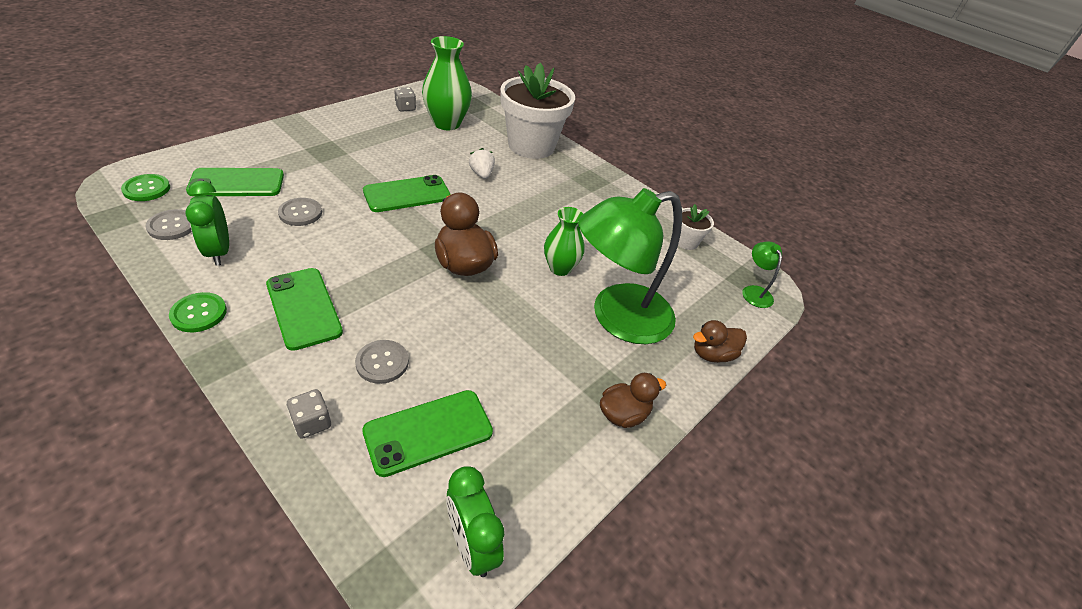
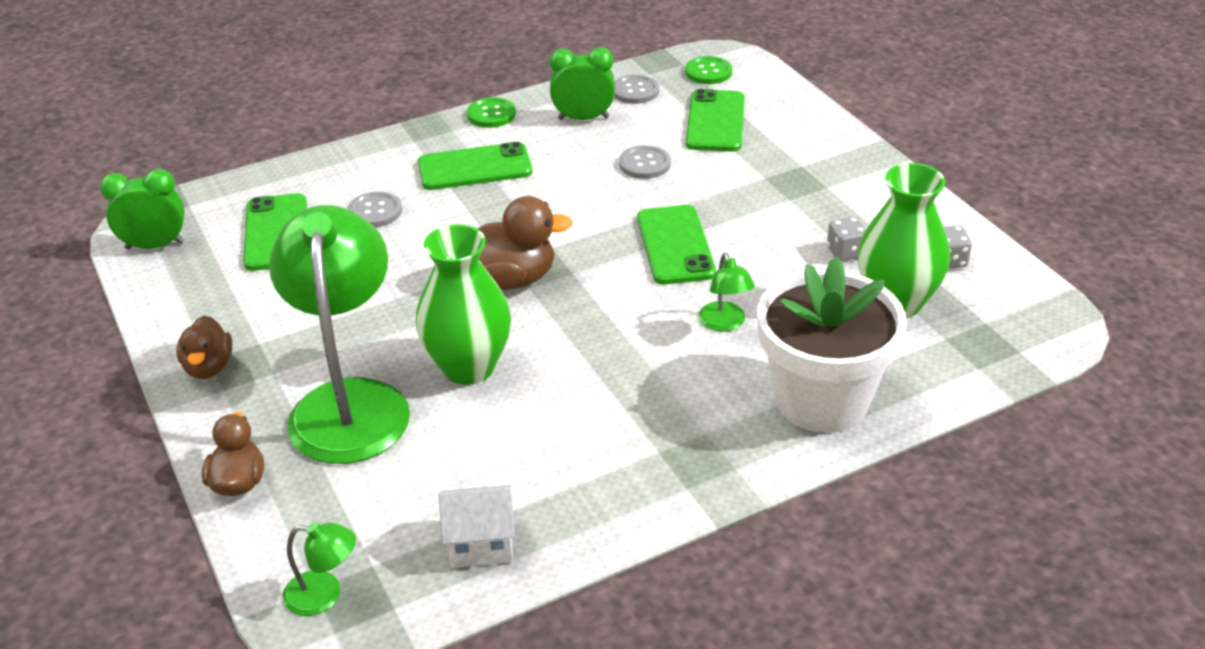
camera: 115 degrees right, 5 degrees down
(312, 423) = (327, 173): grey dice -> grey dice (846, 252)
(481, 174) = (725, 323): white strawberry -> green lamp
(560, 268) = (468, 367): green vase -> green vase, size x1.56
(686, 242) = (481, 544): white flower pot -> white house

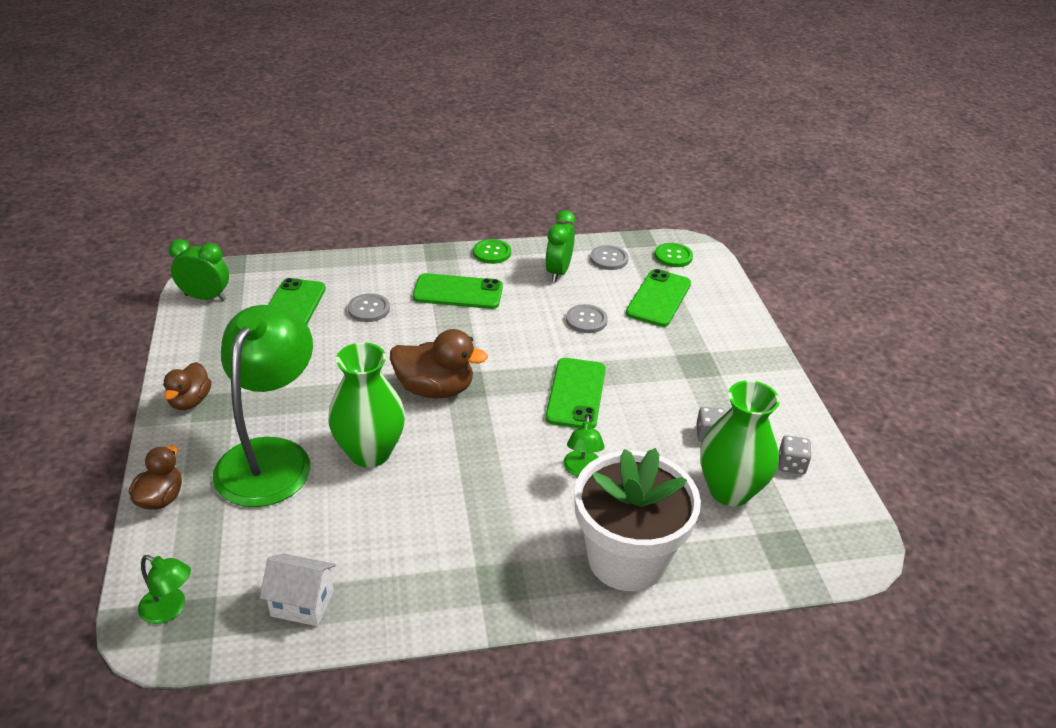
camera: 15 degrees right, 0 degrees up
(583, 118) = (558, 272): green clock -> green clock turned 90 degrees counterclockwise

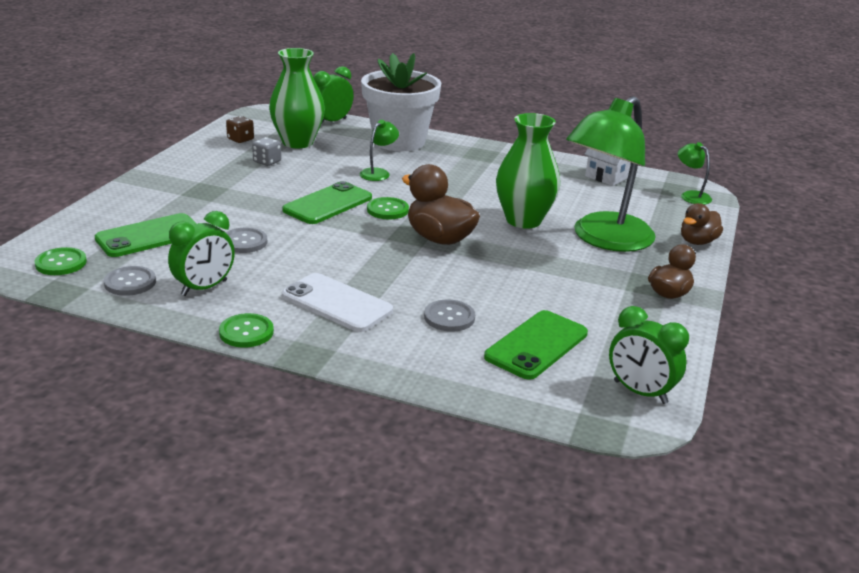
camera: 150 degrees left, 10 degrees down
(458, 292) = (337, 303): green phone -> white phone
(515, 409) = (387, 210): none -> green button
(757, 568) = (332, 121): none -> green clock
(791, 465) = (240, 139): grey dice -> brown dice

